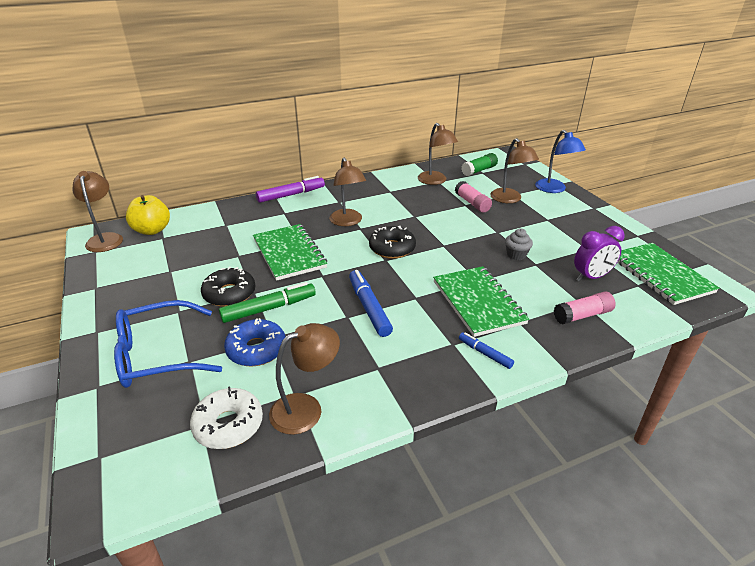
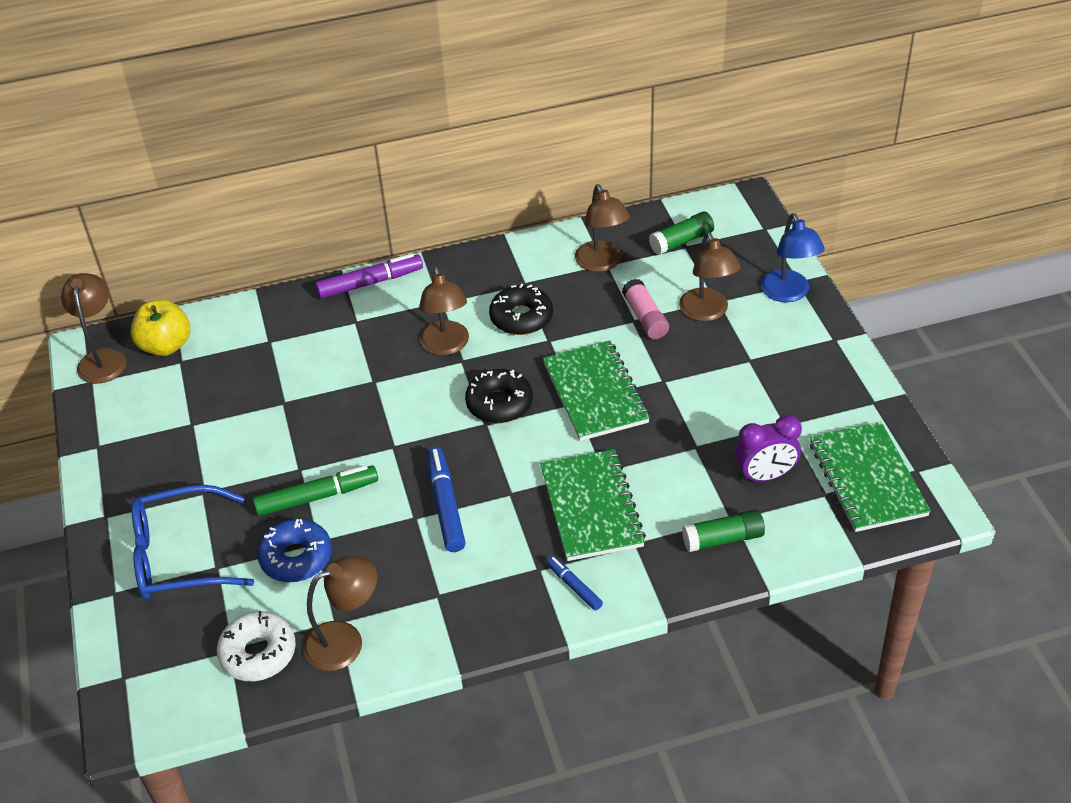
camera: 10 degrees right, 10 degrees up
(229, 294) = (268, 469): black donut -> black donut (521, 317)
(289, 253) = (353, 403): green notebook -> green notebook (595, 393)
(516, 255) = (674, 427): grey cupcake -> none
(582, 315) = (723, 539): pink glue stick -> green glue stick

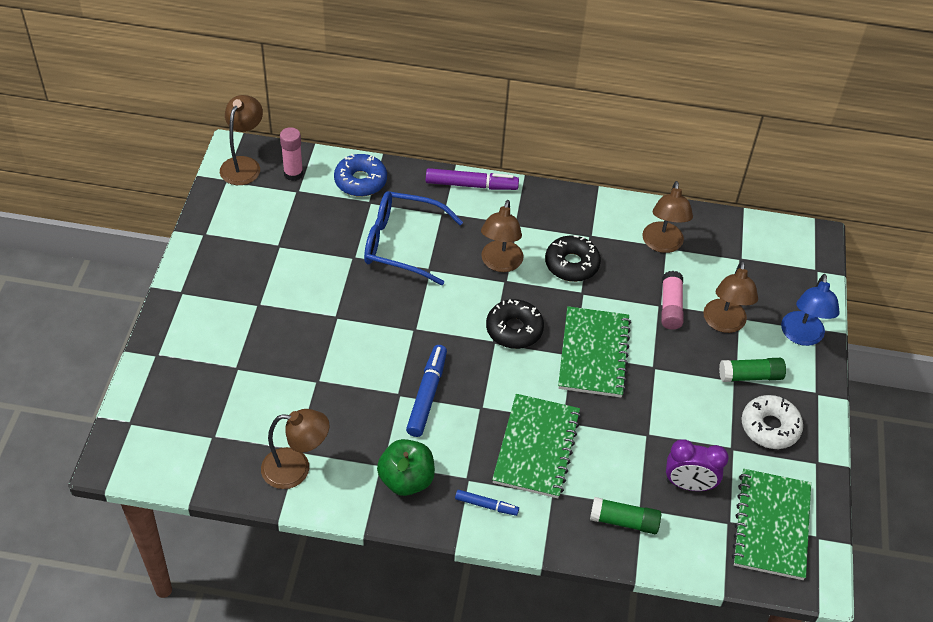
camera: 20 degrees right, 5 degrees up
(166, 346) = (293, 174): yellow apple -> pink glue stick
(180, 556) = (216, 347): blue glasses -> blue glasses (402, 244)
(258, 653) = (230, 449): white donut -> white donut (770, 427)
(296, 557) = (296, 386): blue donut -> blue donut (360, 181)
(317, 497) = (337, 345): green marker -> none
(473, 599) = (406, 480): none -> green apple
(574, 586) = (486, 505): blue marker -> blue marker turned 120 degrees clockwise
(681, 241) = (739, 252): green glue stick -> green glue stick (750, 376)

